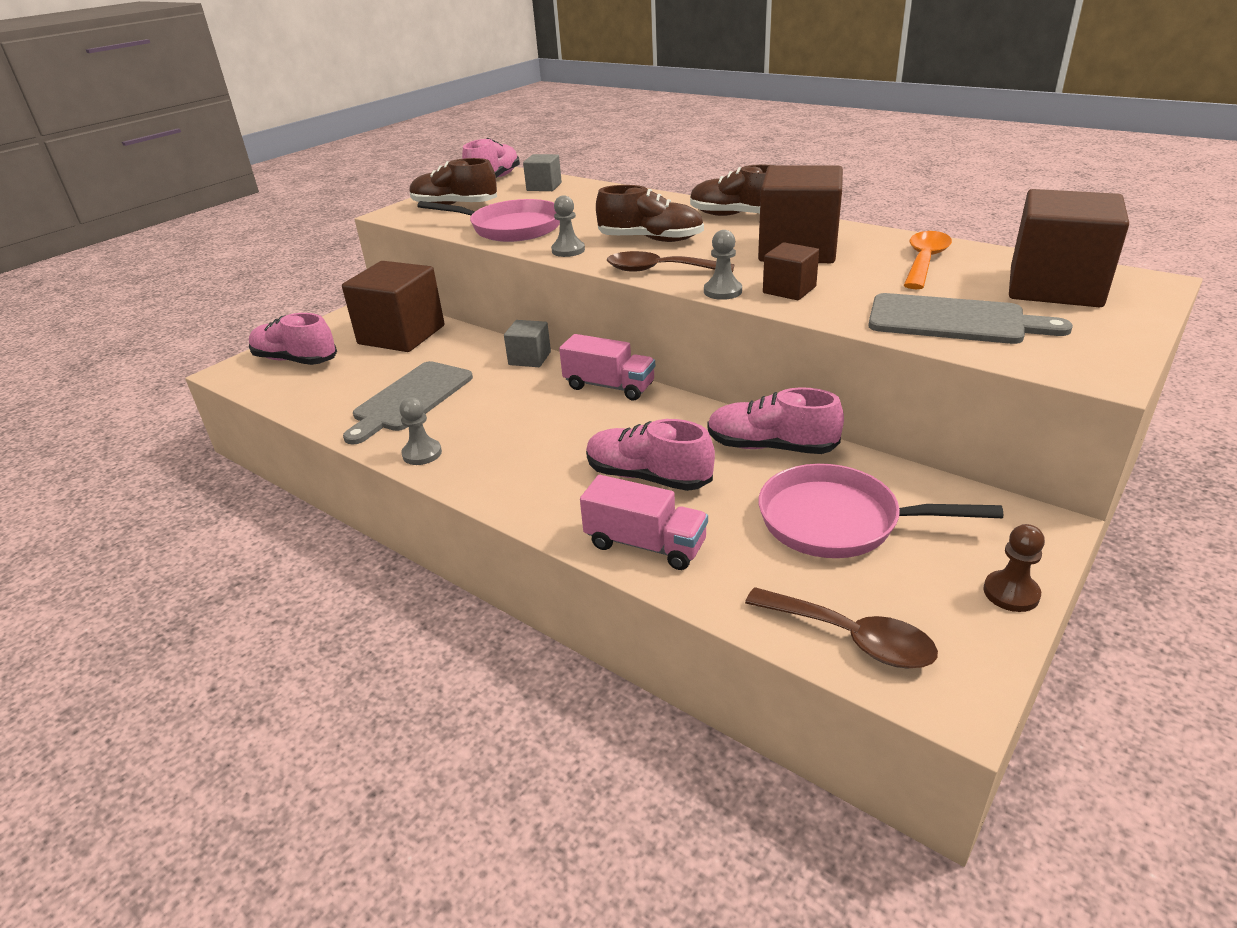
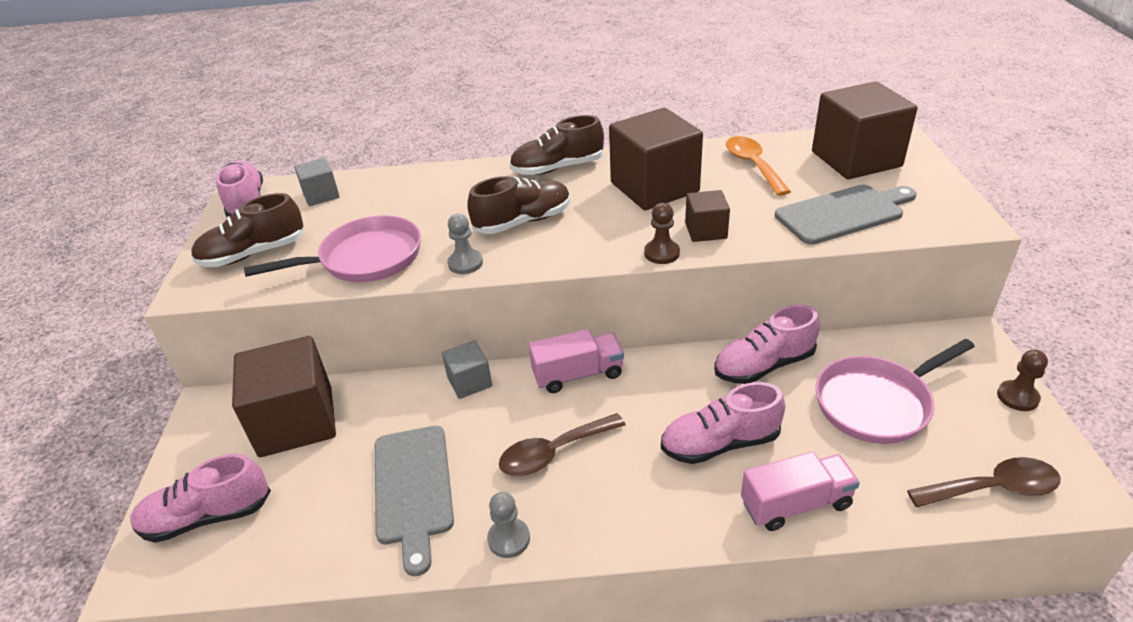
camera: 40 degrees left, 5 degrees up
(659, 270) = (580, 252): brown spoon -> brown spoon (553, 452)
(722, 291) = (661, 253): grey pawn -> brown pawn

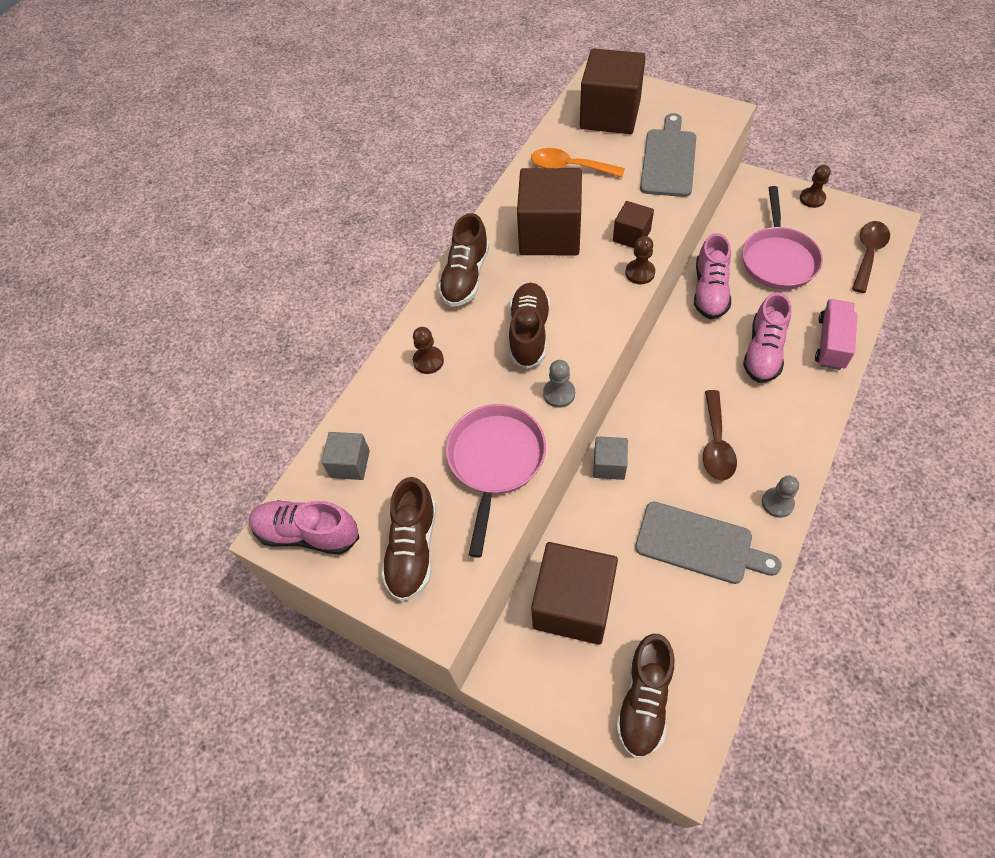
camera: 55 degrees left, 20 degrees up
(207, 517) = (644, 700): pink shoe -> brown shoe
(449, 187) = (428, 361): none -> brown pawn
(578, 374) = (648, 394): pink truck -> none

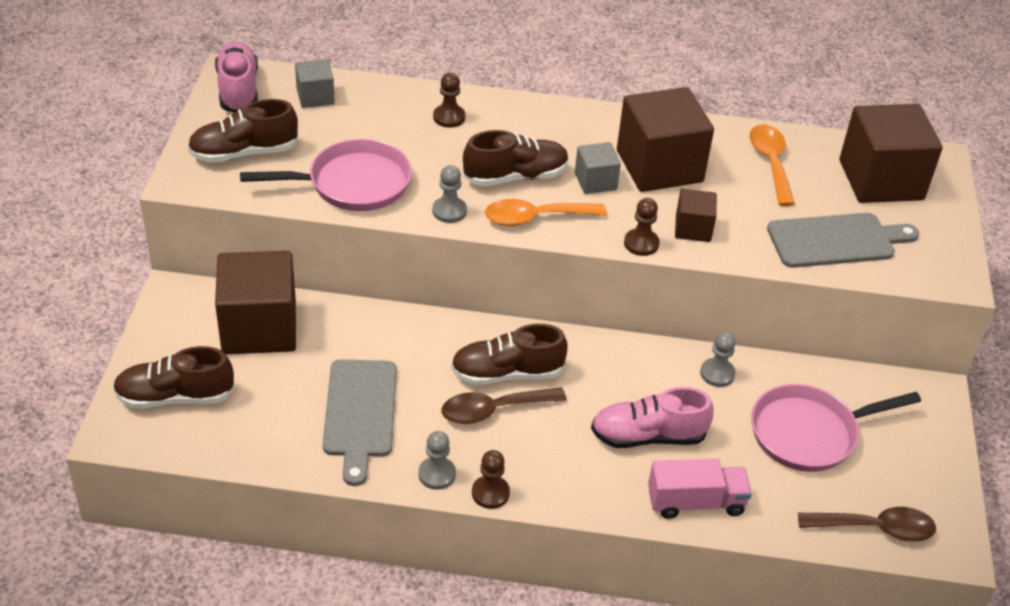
camera: 60 degrees right, 15 degrees down
(465, 277) = (566, 119): brown shoe -> brown shoe (507, 373)
(587, 334) = (535, 218): none -> orange spoon
(609, 465) = (429, 326): grey cube -> grey cube (595, 181)
(710, 291) = (717, 374): pink shoe -> grey pawn
(812, 198) = (944, 457): brown pawn -> brown pawn (490, 493)

